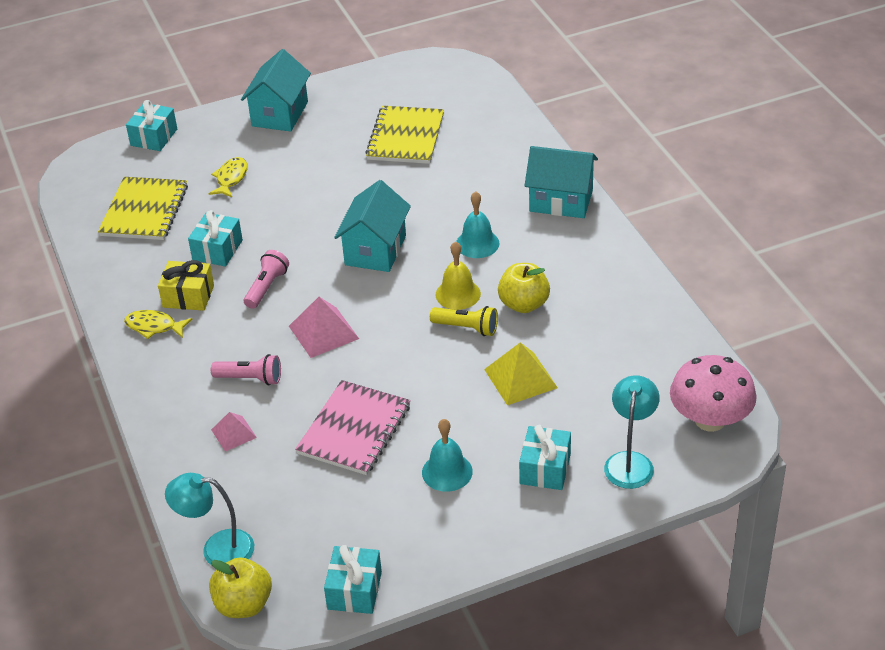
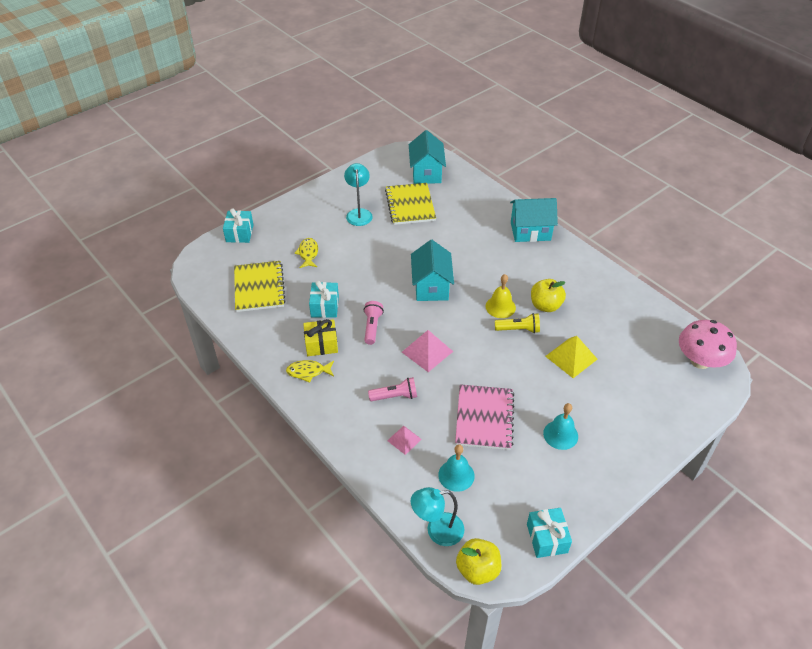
camera: 20 degrees left, 5 degrees up
(280, 114) = (319, 203): turquoise house -> turquoise house (426, 173)
(477, 243) = (494, 269): turquoise bell -> turquoise bell (456, 475)
(545, 469) = (621, 418): turquoise gift -> none
(630, 461) = (669, 400): turquoise lamp -> turquoise lamp (359, 213)

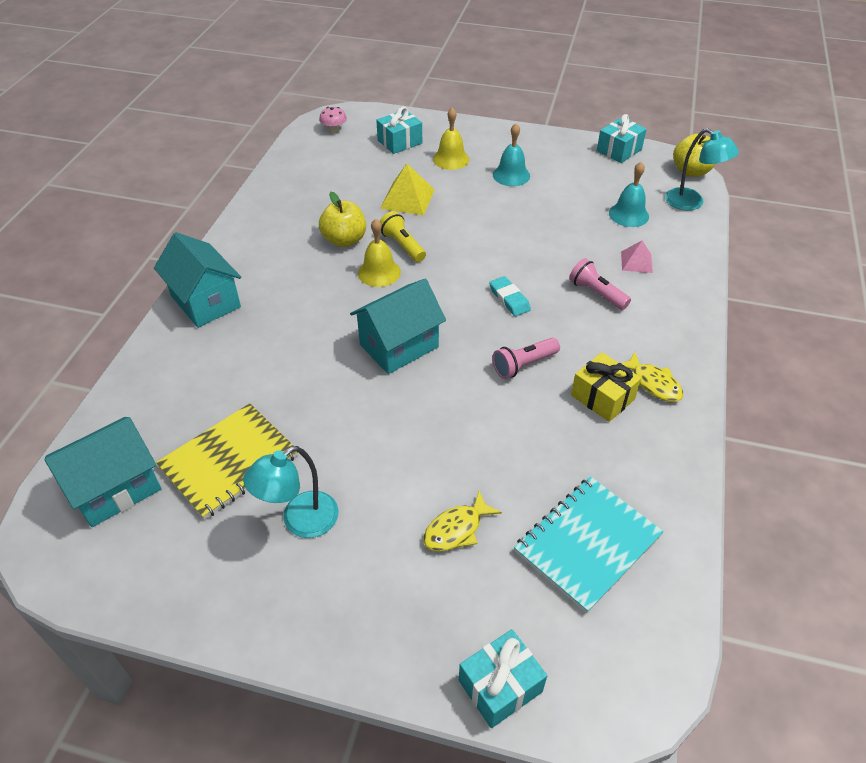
camera: 125 degrees left, 0 degrees up
(259, 287) = (587, 543): yellow notebook -> turquoise notebook
(325, 306) = (540, 434): turquoise gift -> turquoise gift (399, 142)
(427, 351) = (509, 299): pink pyramid -> turquoise eraser
(484, 418) = (547, 223): pink notebook -> none
(609, 410) = (451, 159): none -> yellow bell
(700, 361) = (334, 130): pink mushroom -> pink mushroom, size x0.46

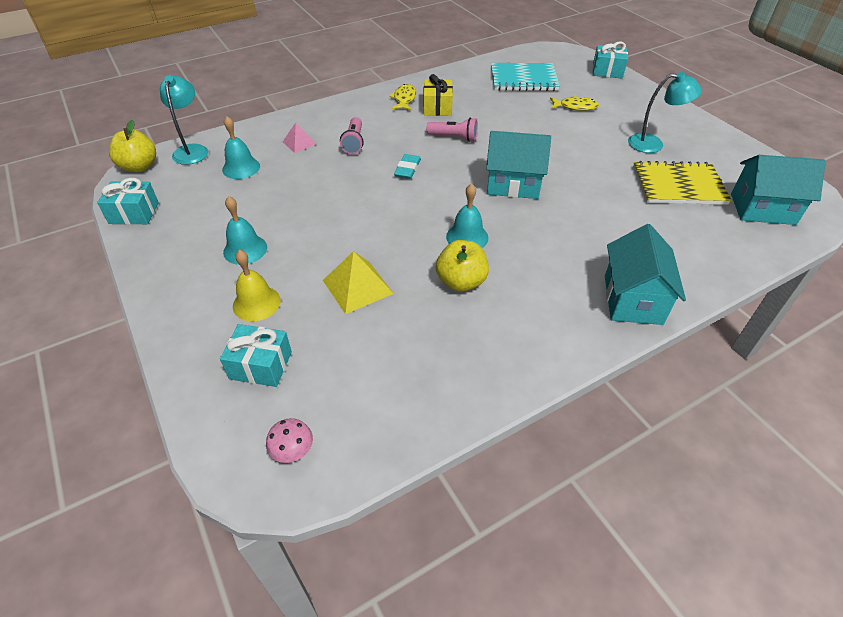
camera: 135 degrees left, 0 degrees up
(379, 272) = (467, 237): yellow bell -> turquoise bell
(402, 246) = (422, 246): yellow flashlight -> none

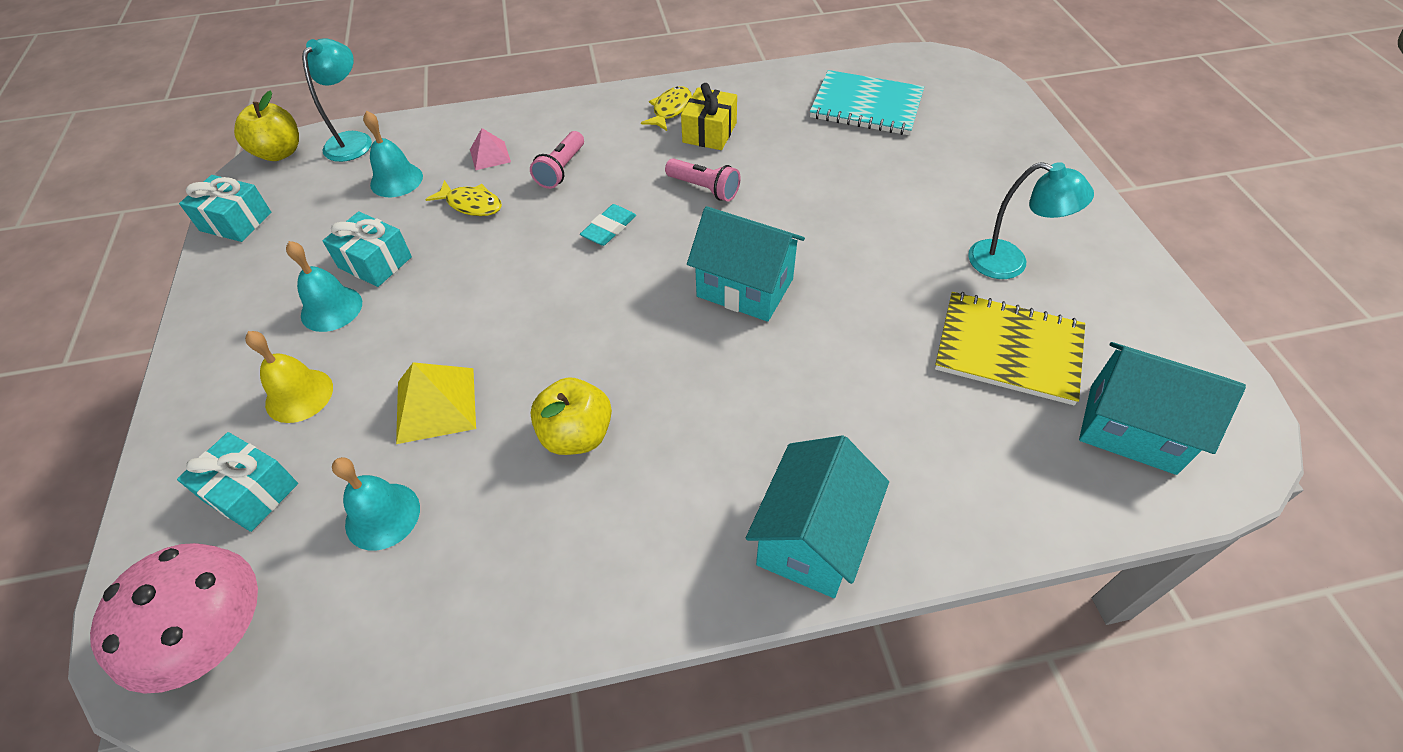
camera: 20 degrees right, 5 degrees up
(293, 450) = (216, 636): pink mushroom -> pink mushroom, size x2.18
(467, 237) = (627, 362): turquoise bell -> turquoise bell (382, 516)
(575, 107) = (920, 170): yellow fish -> yellow fish (471, 204)
(607, 71) = (1010, 114): turquoise gift -> turquoise gift (375, 262)

